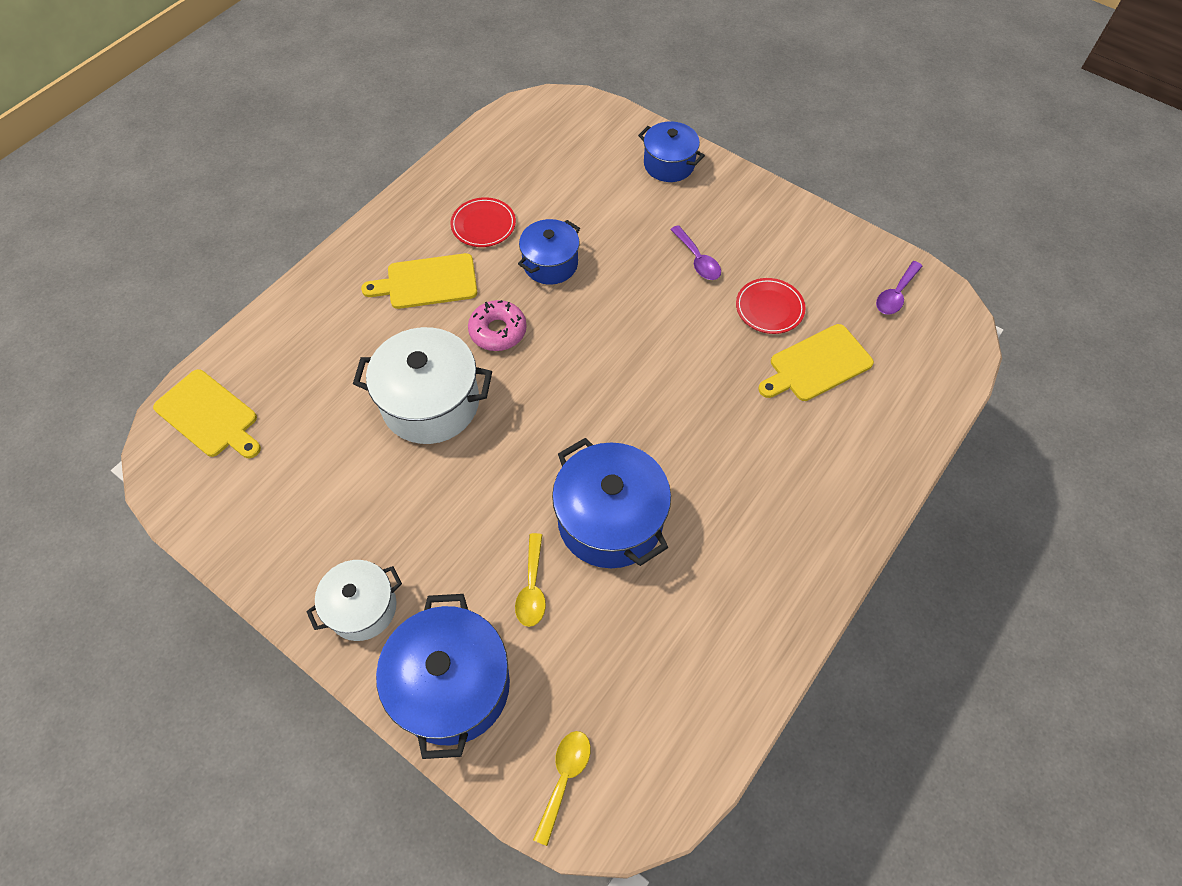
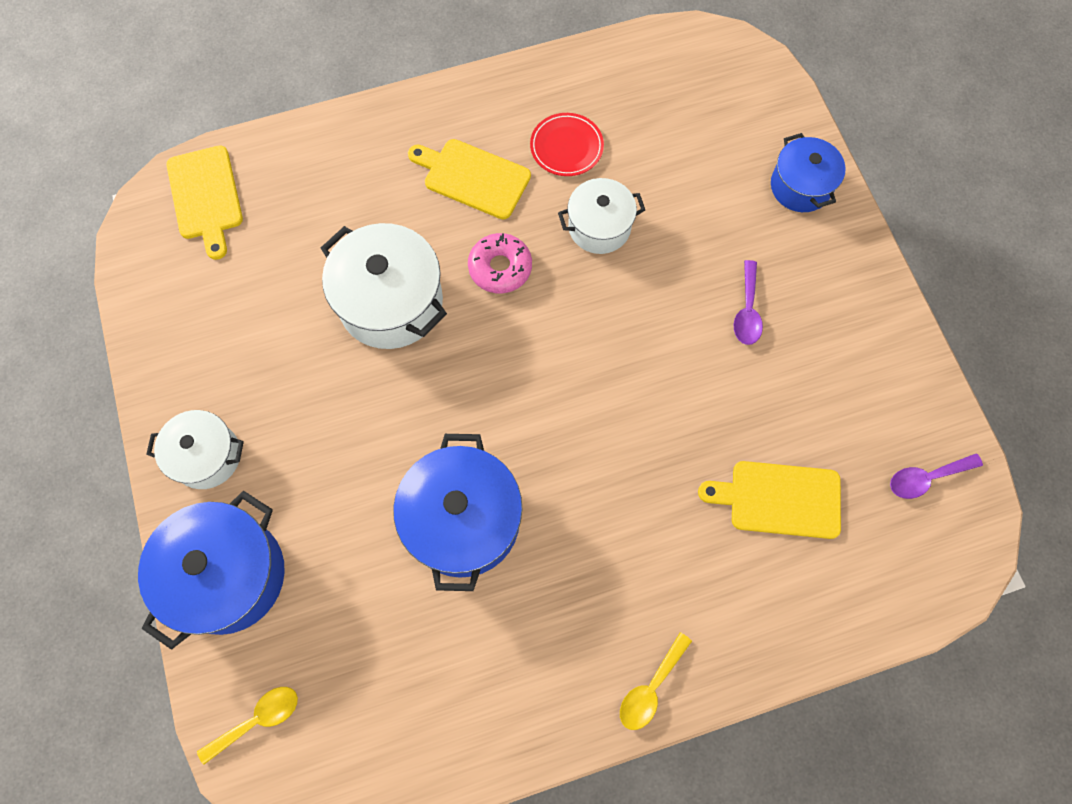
camera: 35 degrees right, 10 degrees up
(532, 587) = (352, 535): yellow spoon -> yellow spoon (651, 687)
(550, 264) = (599, 227): blue pot -> white pot
(769, 308) = (779, 408): red plate -> none

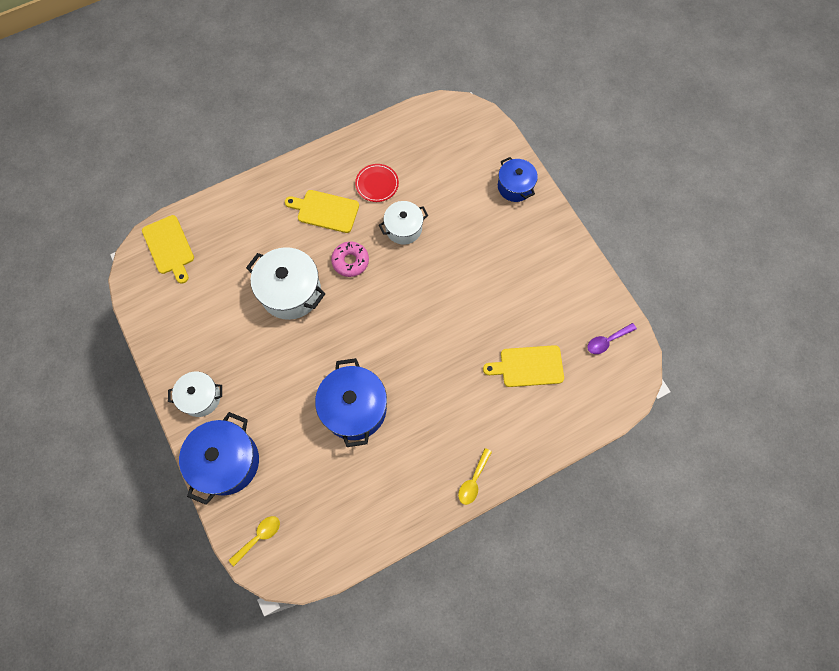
camera: 10 degrees left, 0 degrees up
(747, 310) = (495, 263): purple spoon -> none

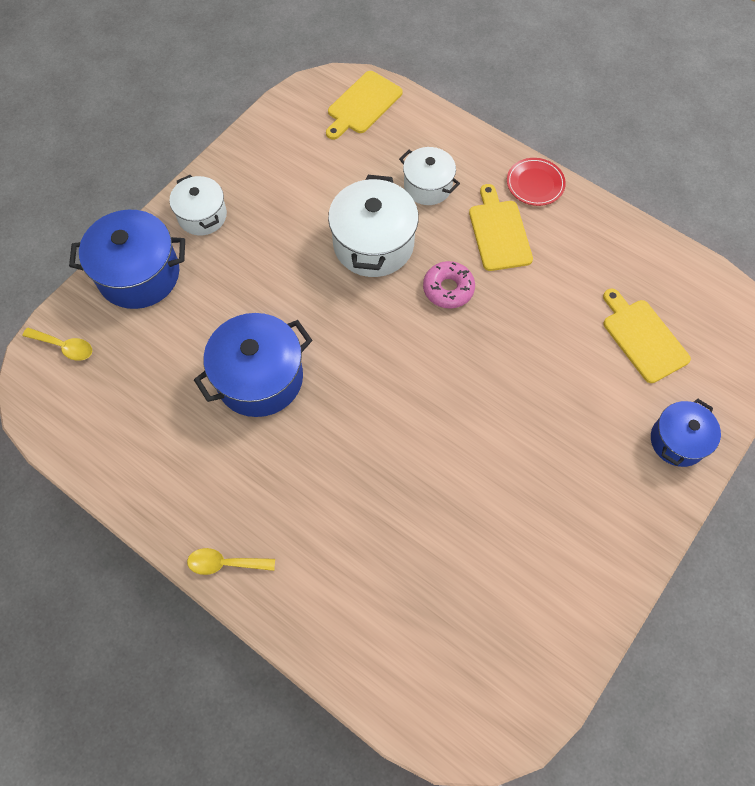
camera: 65 degrees right, 5 degrees down
(377, 184) = (571, 271): red plate -> red plate (535, 184)
(403, 228) = (528, 329): white pot -> white pot (427, 186)
(528, 366) = (418, 570): yellow cutting board -> yellow cutting board (642, 337)
(607, 341) = (514, 671): purple spoon -> none

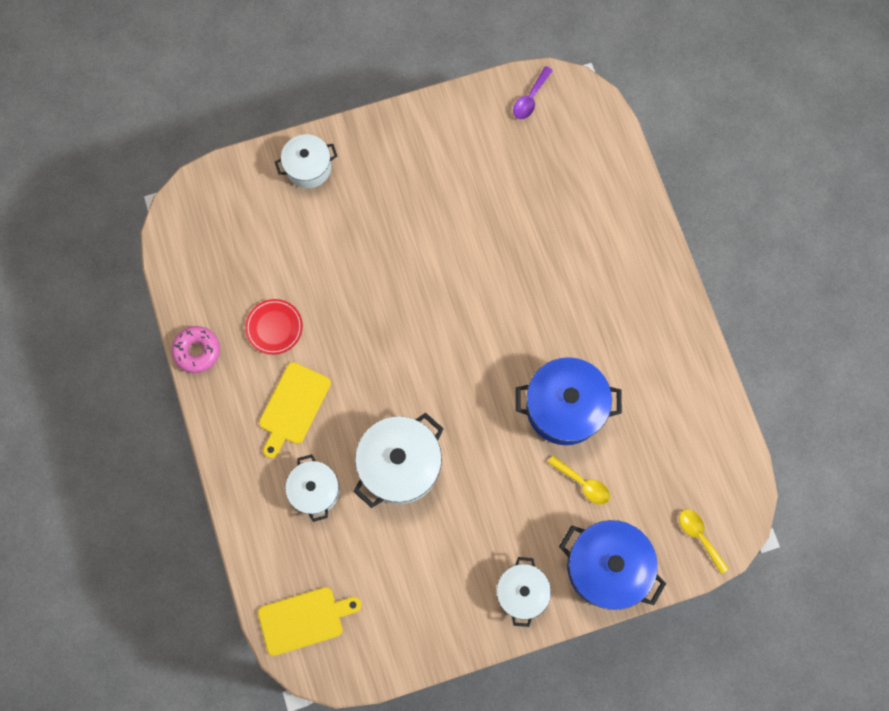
camera: 145 degrees left, 10 degrees up
(225, 563) = (667, 288): yellow spoon -> yellow spoon (583, 483)
(448, 289) = (372, 385): pink donut -> pink donut (197, 351)
(523, 689) = (530, 98): none -> purple spoon
(535, 184) = (226, 431): red plate -> red plate (274, 327)
(642, 337) = (264, 250): yellow cutting board -> none
(677, 441) = (308, 168): blue pot -> white pot

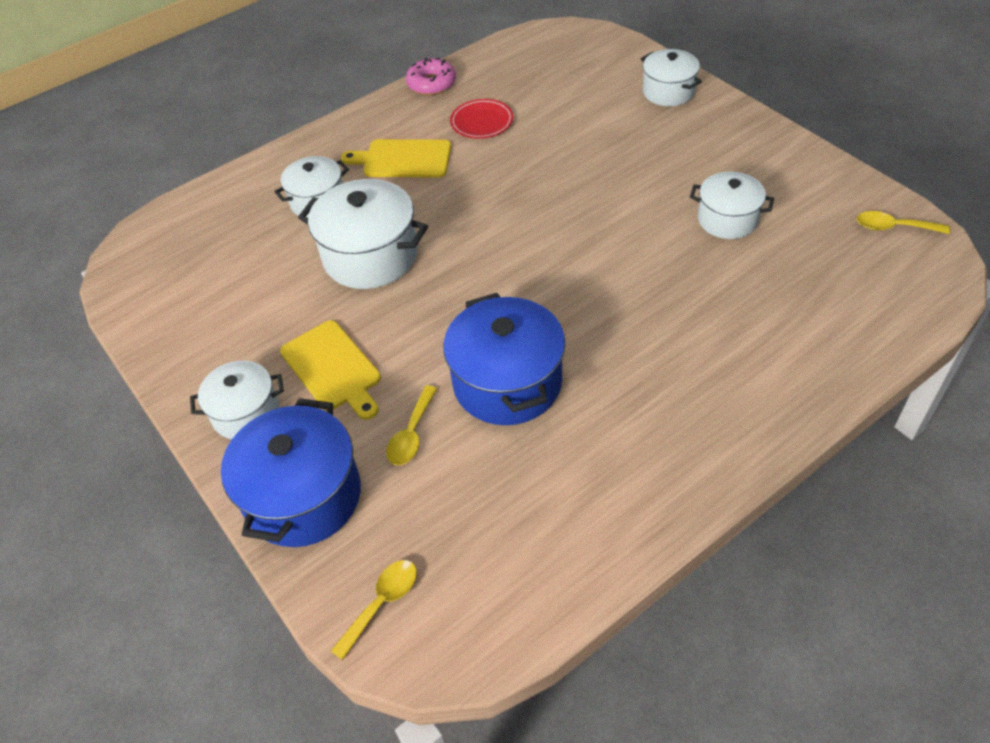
camera: 75 degrees right, 25 degrees down
(304, 619) = (173, 236): yellow cutting board -> yellow cutting board (333, 368)
(475, 198) = (727, 219): none -> white pot
(530, 98) = (894, 227): purple spoon -> yellow spoon

